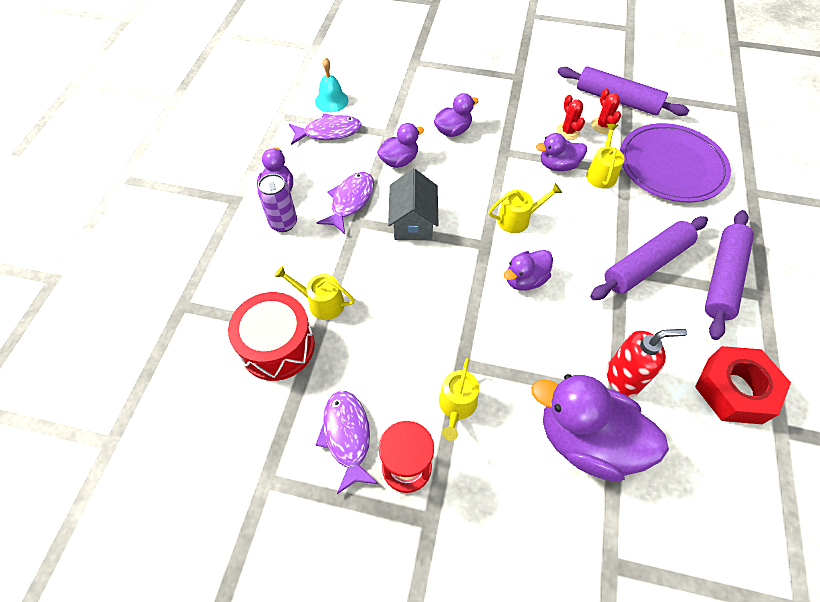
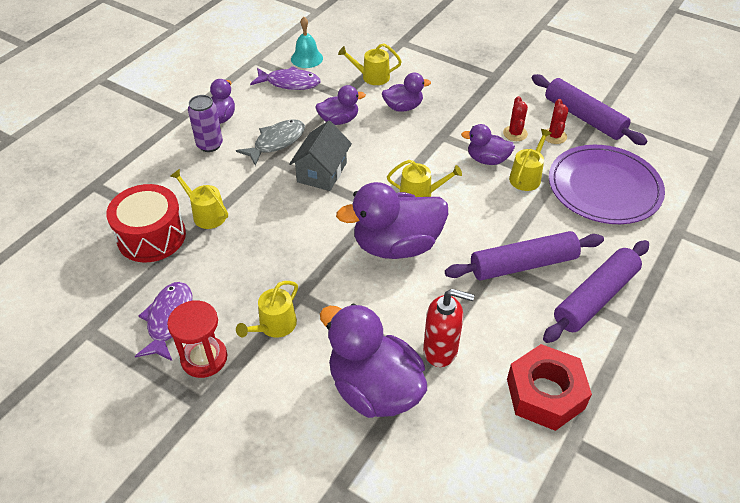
camera: 20 degrees right, 10 degrees down
(350, 201) = (276, 142): purple fish -> grey fish
(406, 105) = (372, 77): none -> yellow watering can
(525, 280) = (396, 245): purple duck -> purple duck, size x1.86

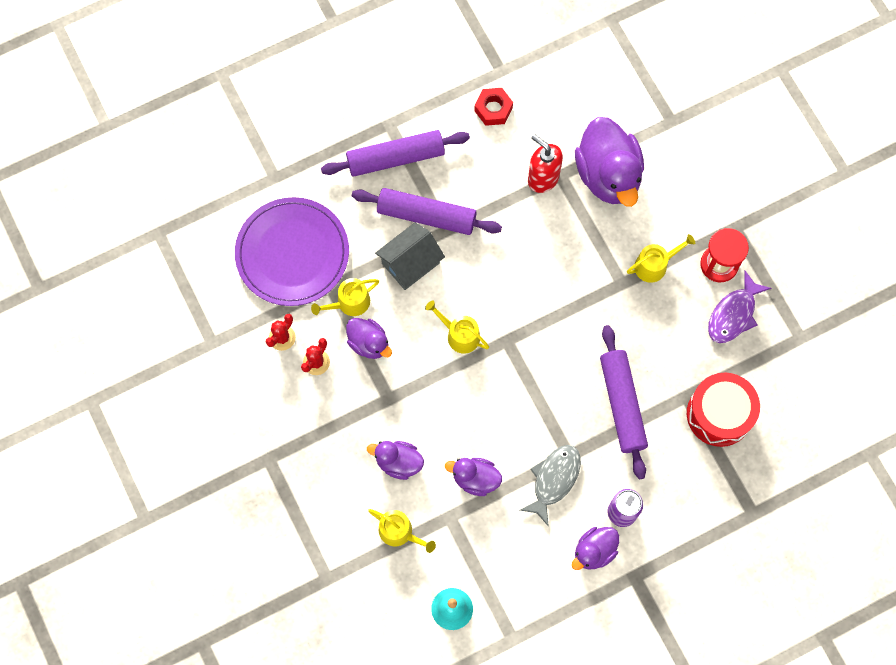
camera: 150 degrees left, 25 degrees up
(206, 214) = (661, 415): yellow watering can -> none
(276, 142) = (554, 480): grey fish -> grey fish turned 135 degrees clockwise
(290, 83) = (494, 571): purple fish -> none
(322, 172) = (532, 412): grey house -> grey house (410, 263)
(396, 245) = (515, 290): purple duck -> none
(545, 394) = (493, 109): red nut -> red nut, size x0.61
(584, 117) = (232, 346): purple rolling pin -> purple rolling pin (622, 404)

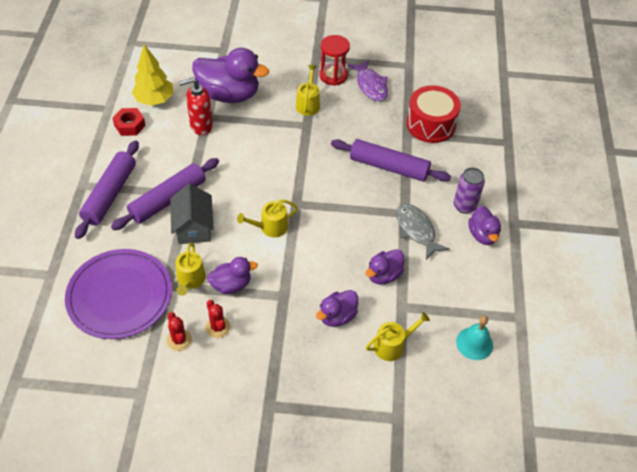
camera: 60 degrees left, 20 degrees down
(545, 107) = (154, 100): none -> yellow tree

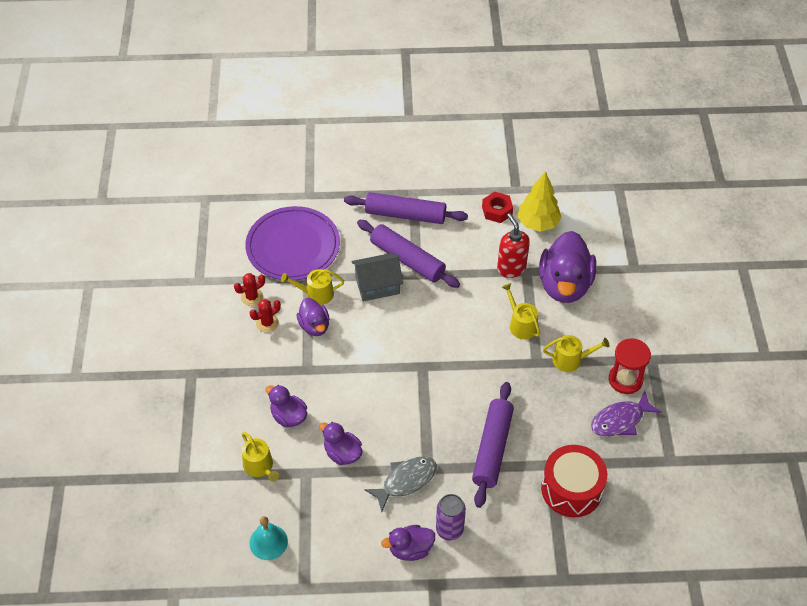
camera: 85 degrees right, 0 degrees up
(270, 227) = (387, 347): yellow watering can -> yellow watering can (521, 324)

